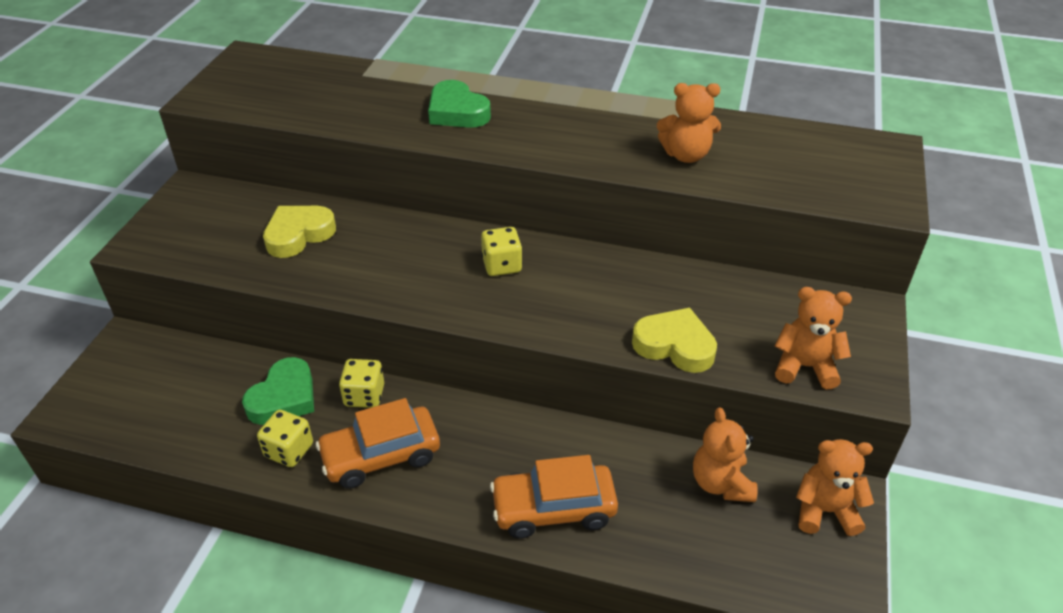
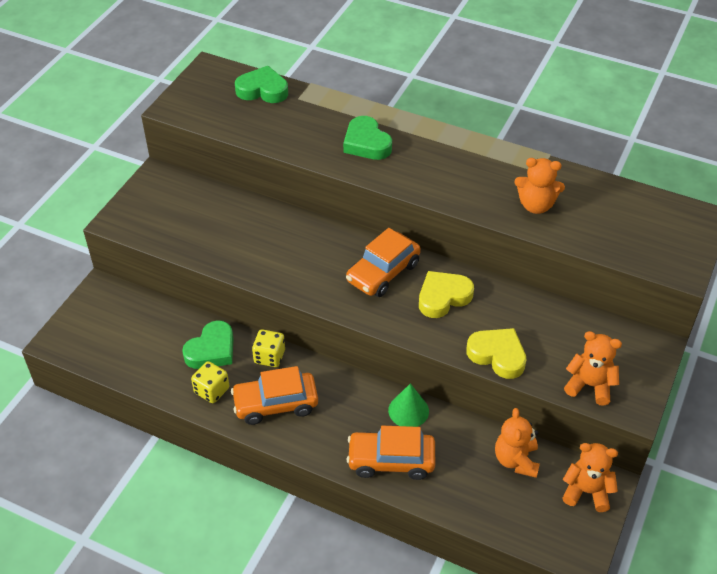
camera: 10 degrees right, 5 degrees up
(298, 235) = (235, 226): yellow heart -> yellow heart (443, 297)
(316, 71) = (263, 90): none -> green heart
(502, 265) = (383, 272): yellow dice -> orange car
(563, 439) = (408, 410): none -> green cone

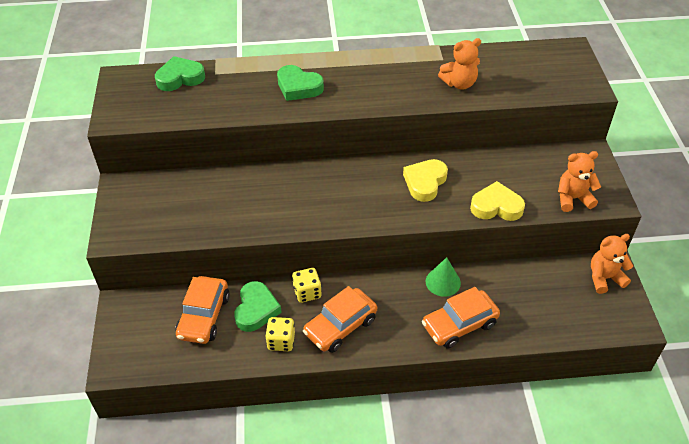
camera: 30 degrees left, 0 degrees up
(383, 272) = (366, 184): orange car -> orange car (204, 316)
(516, 460) = (543, 280): orange teddy bear -> none

